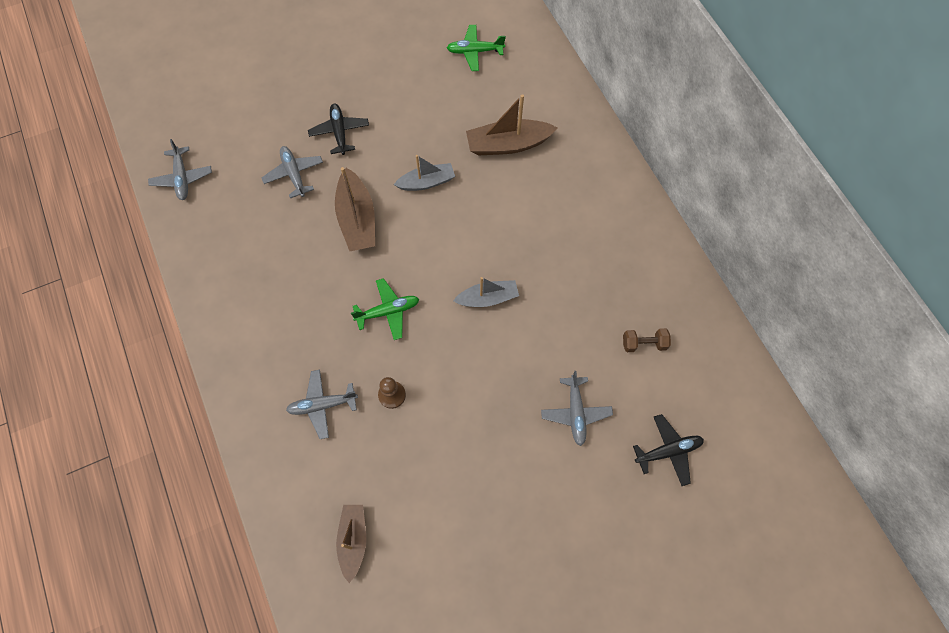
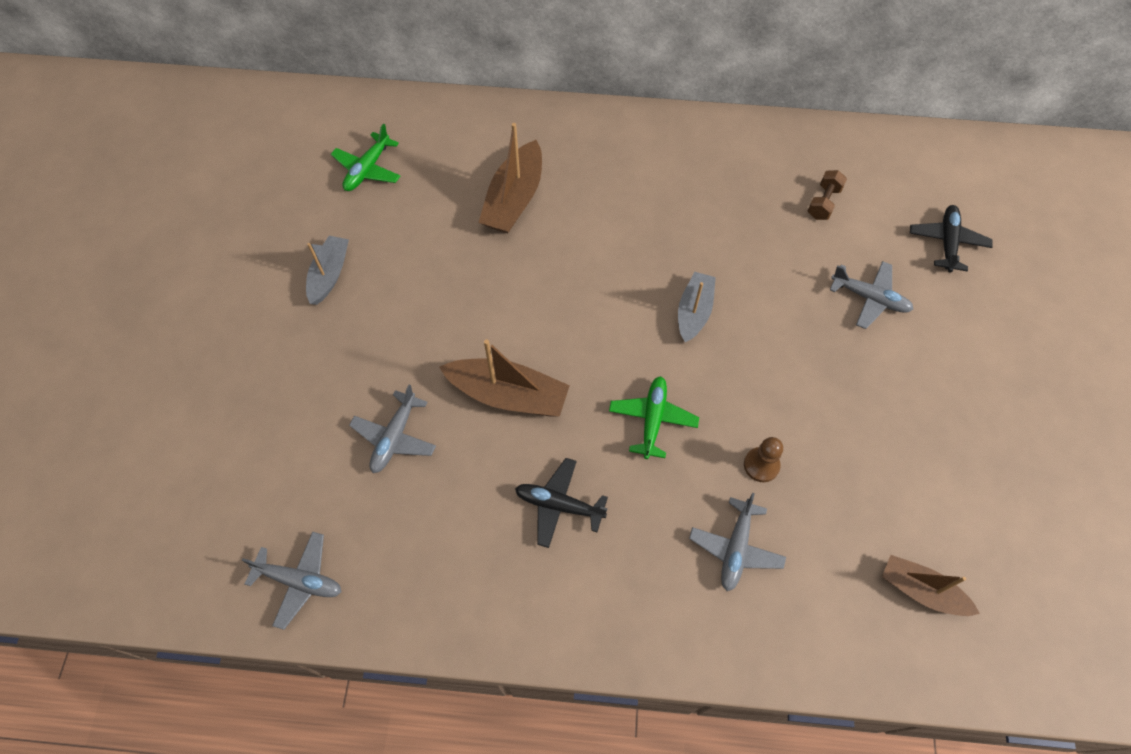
camera: 60 degrees left, 5 degrees down
(294, 174) = (395, 437): grey plane -> grey plane turned 75 degrees counterclockwise
(339, 132) = (371, 358): black plane -> black plane (559, 505)
(426, 182) = (508, 299): grey boat -> grey boat (329, 274)

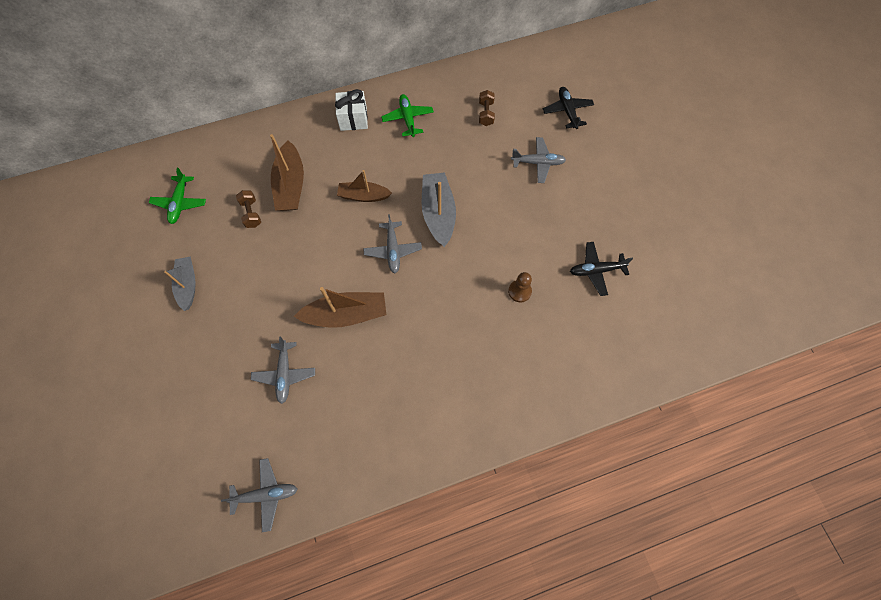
camera: 25 degrees left, 5 degrees up
(448, 216) = (251, 213): none -> brown dumbbell
(559, 505) = (410, 370): black plane -> black plane (596, 270)
(635, 144) = (353, 119): none -> white gift
(652, 419) = (443, 291): green plane -> green plane (407, 119)
(694, 312) = (438, 213): grey boat -> grey boat, size x1.51
(736, 548) = (527, 348): grey plane -> grey plane (393, 250)
(921, 590) = (639, 325): brown boat -> brown boat (363, 196)

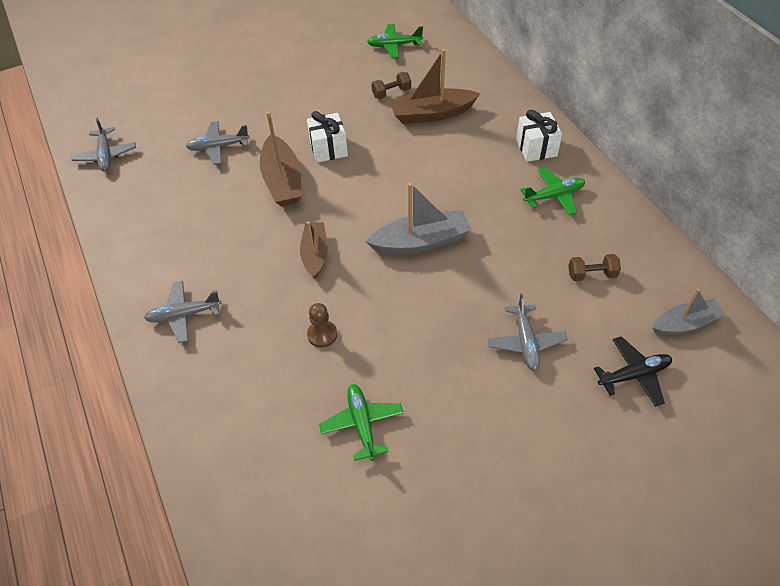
camera: 85 degrees right, 15 degrees down
(188, 285) = (307, 69): grey boat -> grey boat (685, 323)
(313, 273) = (328, 148): none -> white gift
(363, 196) = (431, 172): brown boat -> brown boat (315, 254)
(393, 250) = (364, 207): grey plane -> grey plane (184, 315)
(596, 270) = (362, 424): black plane -> green plane

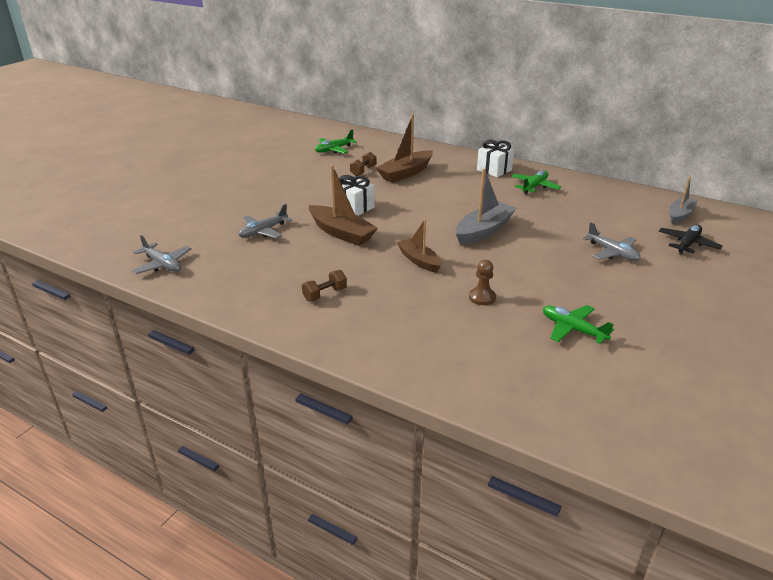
camera: 35 degrees left, 20 degrees down
(184, 315) = (361, 327): grey plane -> none
(591, 274) = (604, 212): brown dumbbell -> brown dumbbell (325, 294)

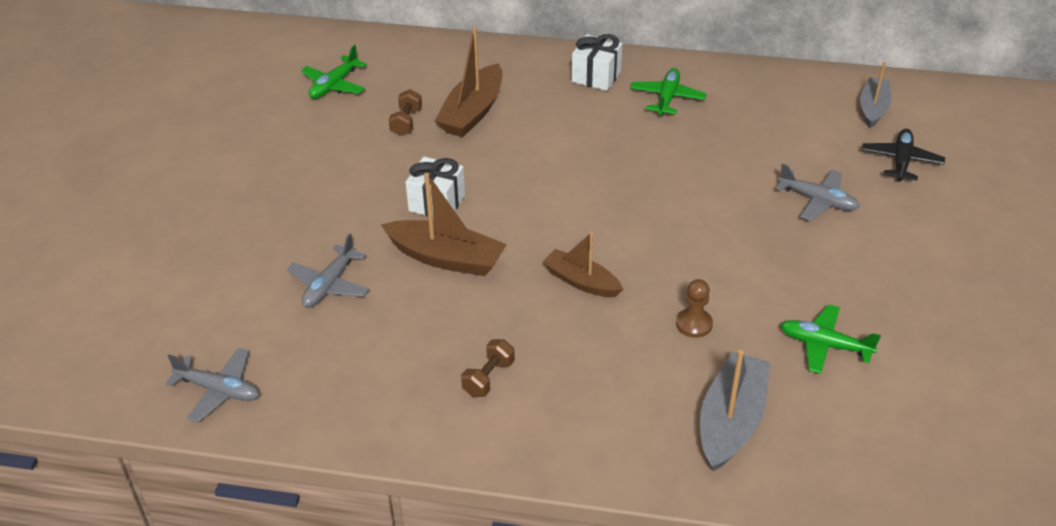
camera: 20 degrees left, 10 degrees up
(483, 231) = (639, 203): grey boat -> grey boat (731, 421)

